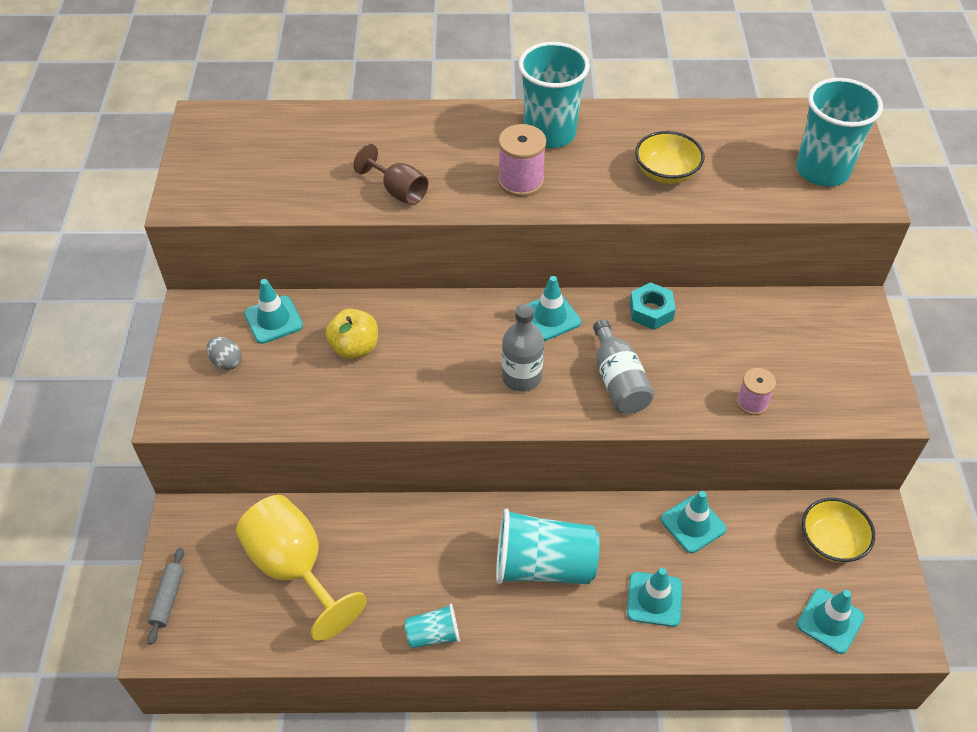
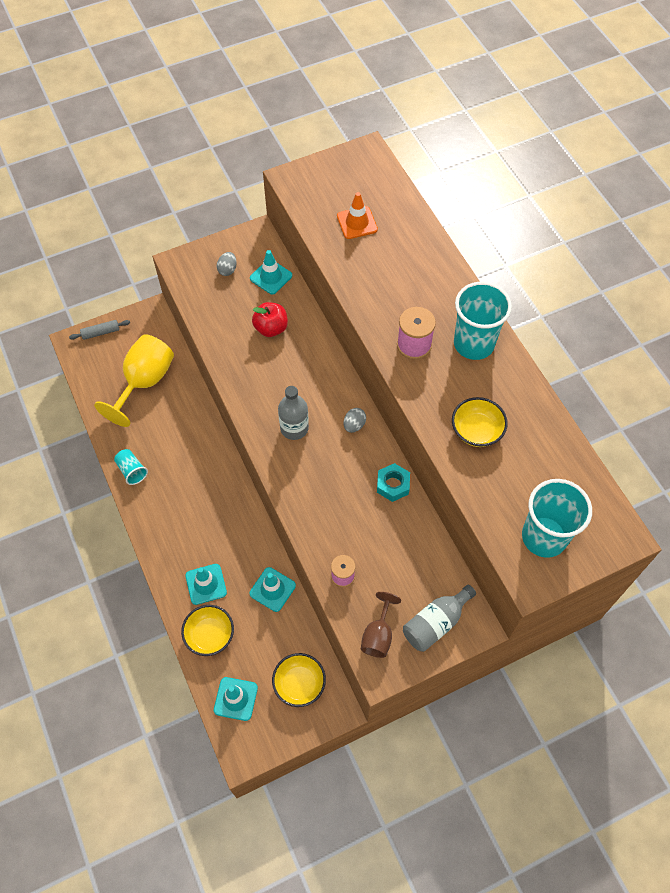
camera: 65 degrees right, 10 degrees up
(305, 166) = (357, 223): none -> orange traffic cone
(355, 348) = (271, 328): yellow apple -> red apple
(398, 191) = (364, 281): brown goblet -> brown goblet (378, 635)
(543, 565) = (202, 511): turquoise cup -> none
(550, 317) = (354, 425): turquoise traffic cone -> grey egg
(618, 381) = (319, 486): grey bottle -> grey bottle (436, 623)
(730, 620) = (209, 635): none -> yellow bowl

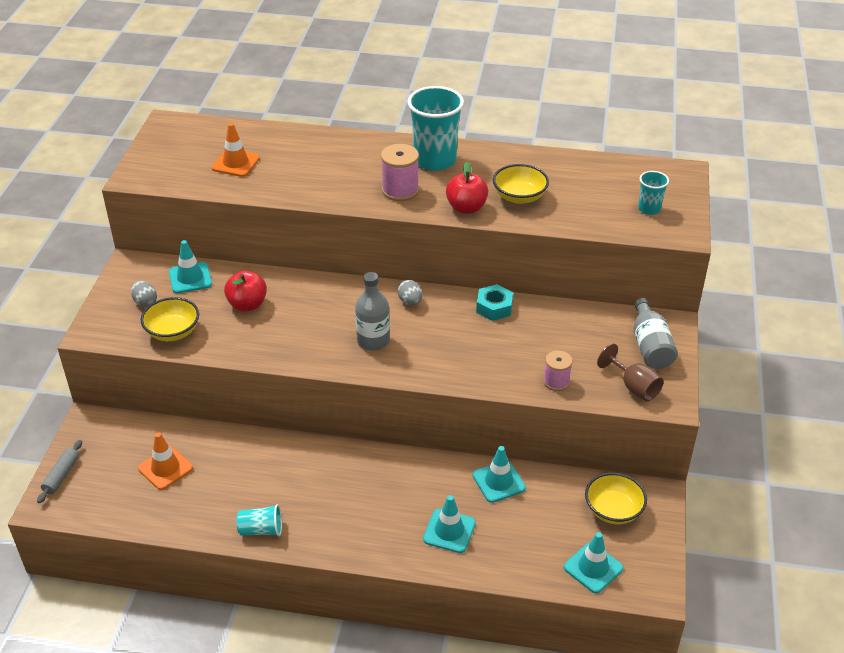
camera: 55 degrees left, 20 degrees down
(144, 382) = (165, 468): yellow goblet -> orange traffic cone
(209, 635) = (508, 555): yellow bowl -> yellow bowl (173, 332)
(430, 402) = (466, 208): none -> red apple
(544, 537) = (649, 209): turquoise cup -> turquoise cup, size x0.50

